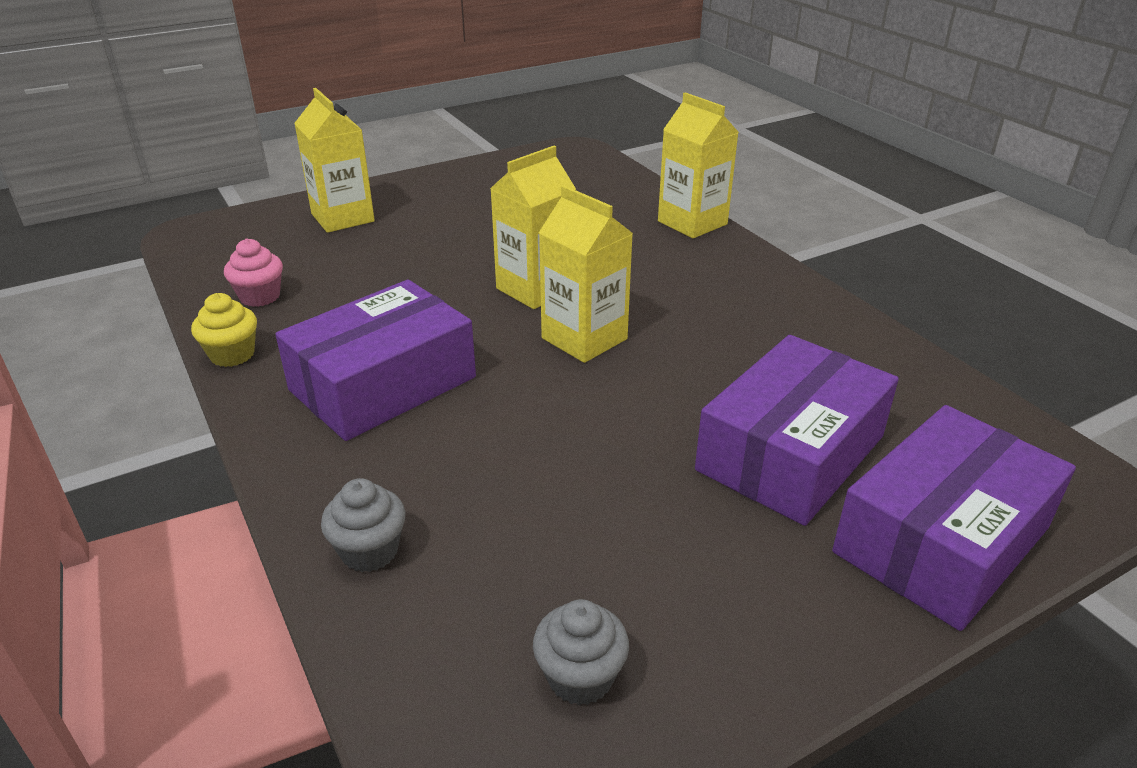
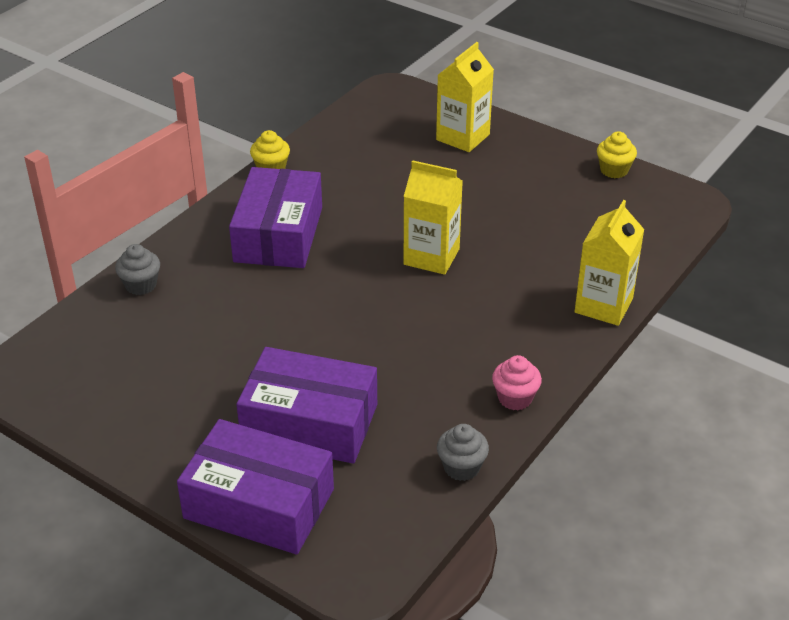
camera: 65 degrees right, 5 degrees up
(260, 296) = (337, 150): pink cupcake -> pink cupcake (515, 398)
(383, 383) = (279, 234): purple box -> purple box turned 75 degrees clockwise
(493, 165) = (614, 170): none -> yellow cupcake
(580, 677) = (92, 382): grey cupcake -> grey cupcake (461, 467)
(584, 338) = (382, 298): yellow carton -> none

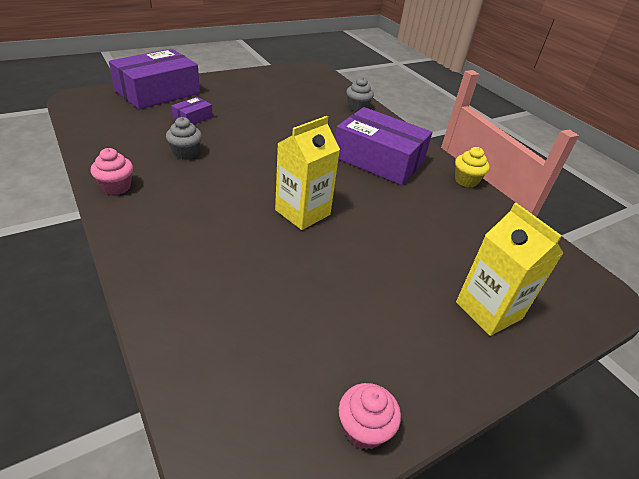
camera: 110 degrees right, 0 degrees up
(309, 422) = (193, 118): purple box -> purple box, size x0.44
(461, 467) = (94, 146): grey cupcake -> grey cupcake (185, 153)
(603, 305) = (149, 281): yellow carton -> none
(614, 170) = (364, 429): yellow cupcake -> pink cupcake

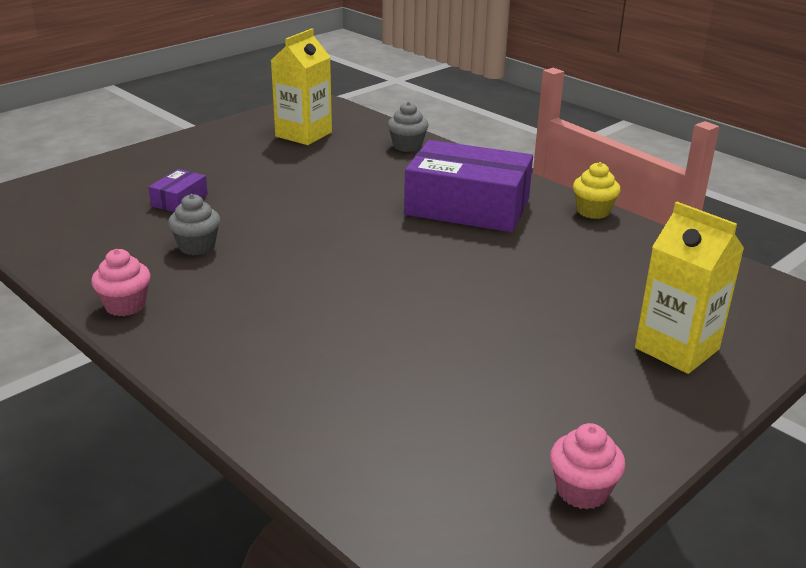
camera: 10 degrees left, 10 degrees down
(158, 92) = (106, 175): purple box -> none
(302, 212) = (398, 288): yellow carton -> yellow carton (303, 134)

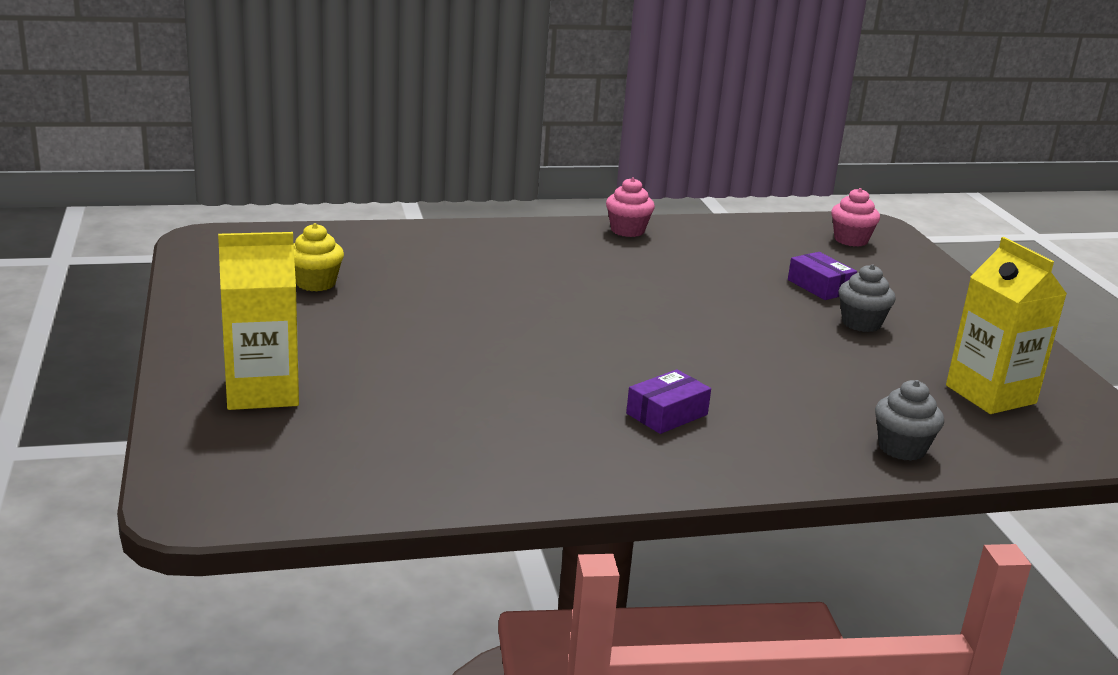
camera: 120 degrees right, 5 degrees down
(197, 246) = (705, 271): grey cupcake -> grey cupcake (861, 323)
(467, 207) = (667, 414): purple box -> purple box, size x0.44
(582, 491) = (202, 286): pink cupcake -> pink cupcake (851, 240)
(593, 211) = (568, 489): yellow cupcake -> yellow cupcake (316, 283)

